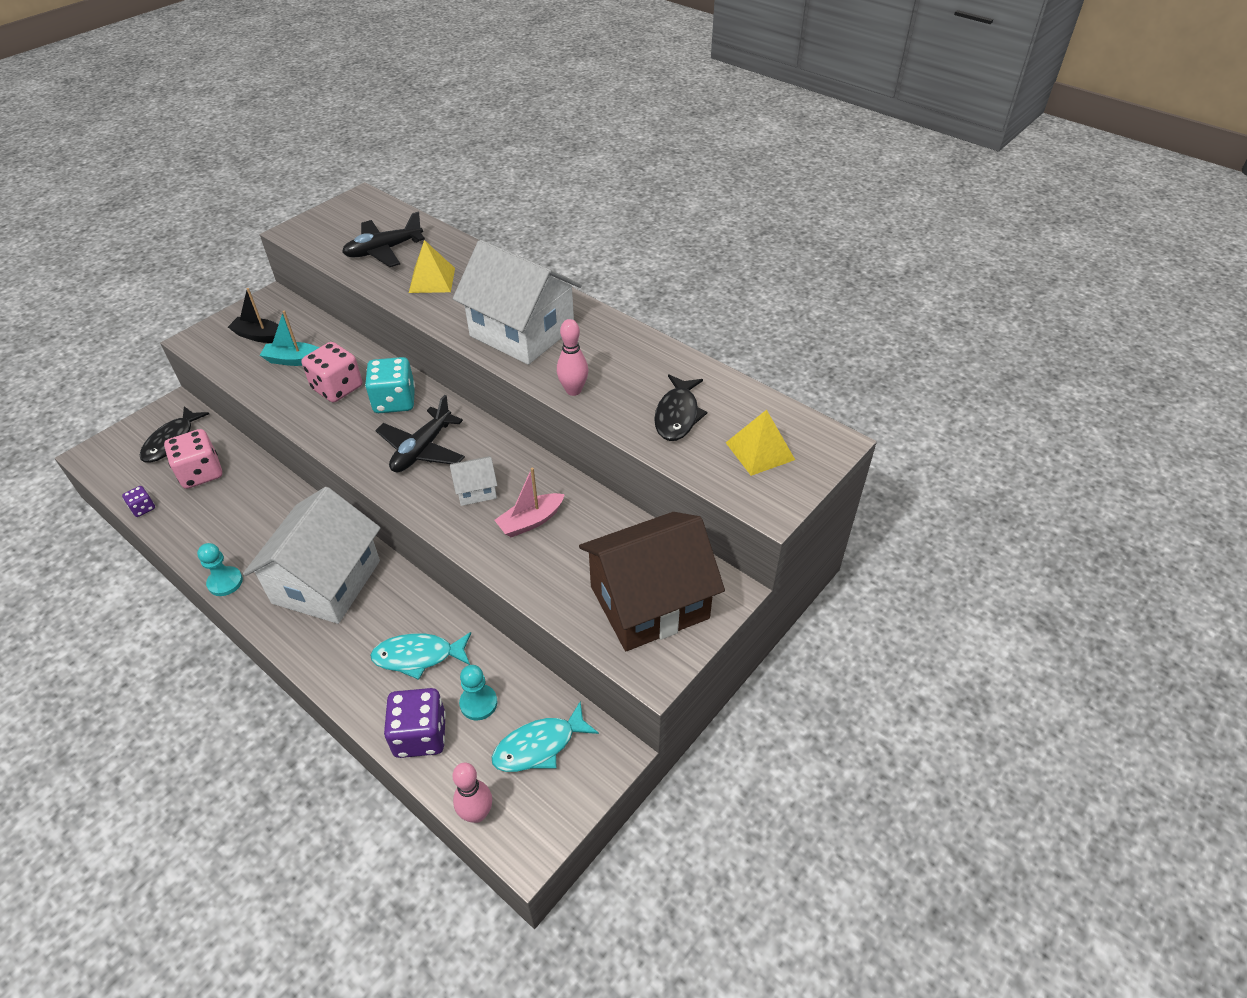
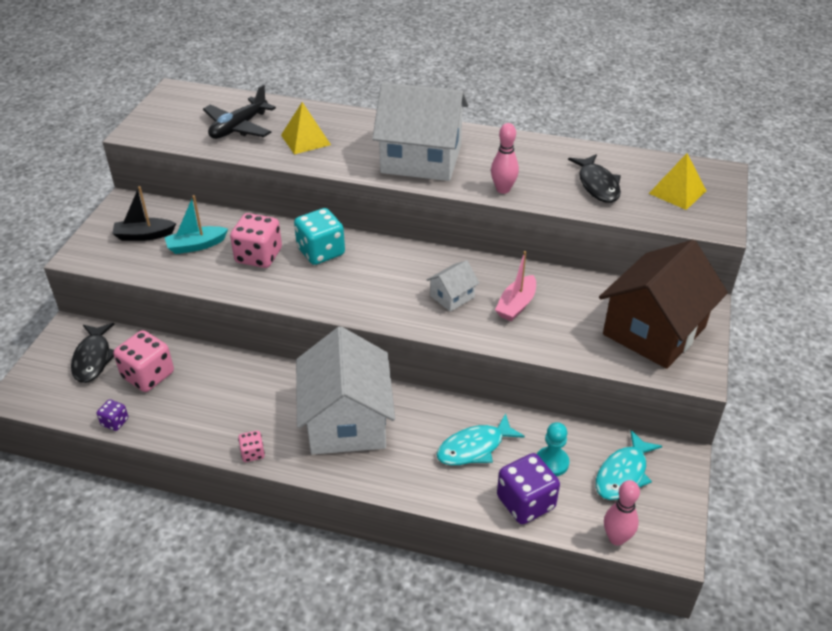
camera: 25 degrees left, 5 degrees down
(225, 582) = (252, 453): turquoise pawn -> pink dice
(422, 449) = (379, 281): black plane -> none

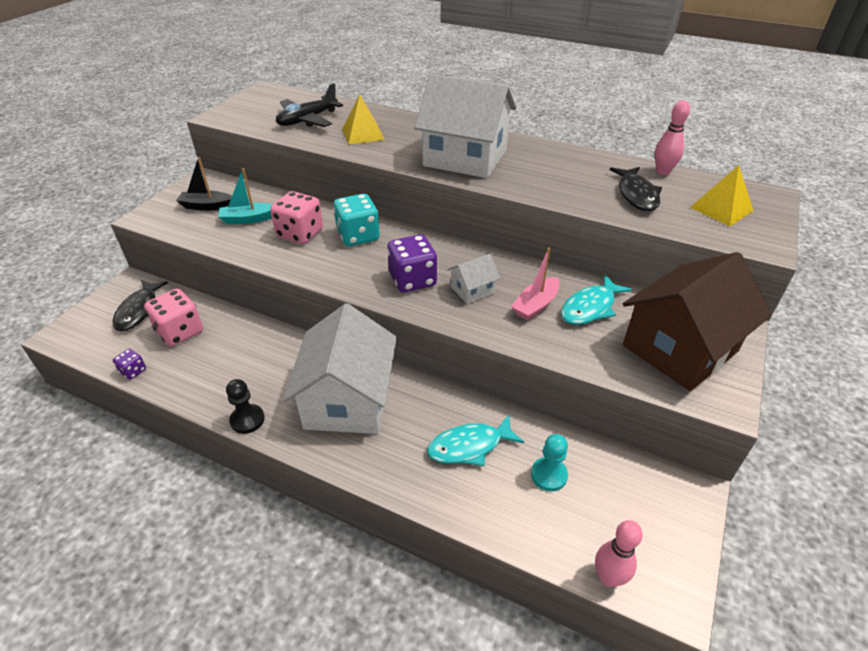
camera: 10 degrees right, 0 degrees up
(252, 453) = (247, 420): pink dice -> black pawn
(503, 189) = (538, 190): pink bowling pin -> pink bowling pin (663, 172)
(525, 502) = (512, 517): purple dice -> purple dice (412, 280)
(623, 474) = (626, 500): turquoise fish -> turquoise fish (590, 307)

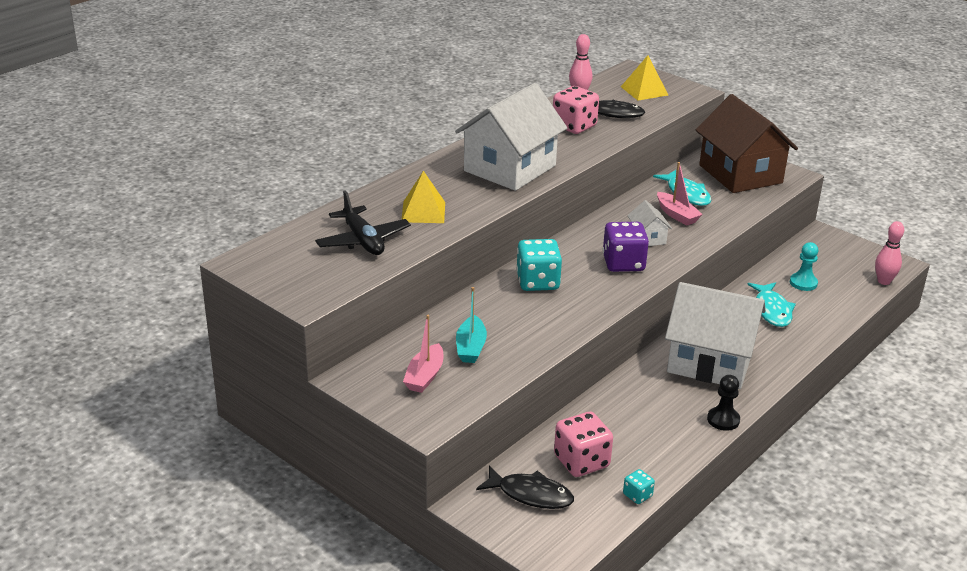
camera: 75 degrees left, 10 degrees down
(133, 371) = (637, 495): purple dice -> turquoise dice
(207, 206) = (425, 376): black boat -> pink boat
(300, 233) = (517, 316): pink dice -> pink dice (574, 126)

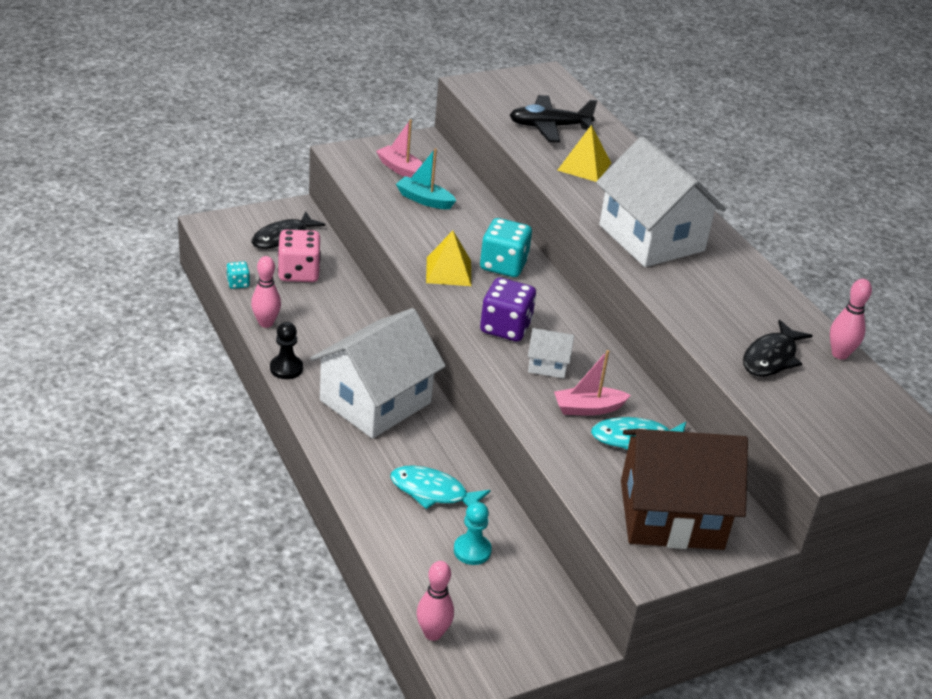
camera: 110 degrees right, 5 degrees up
(574, 126) = (742, 315): pink dice -> none
(644, 91) = (839, 415): yellow pyramid -> yellow pyramid (448, 271)
(677, 454) = (266, 323): none -> pink bowling pin

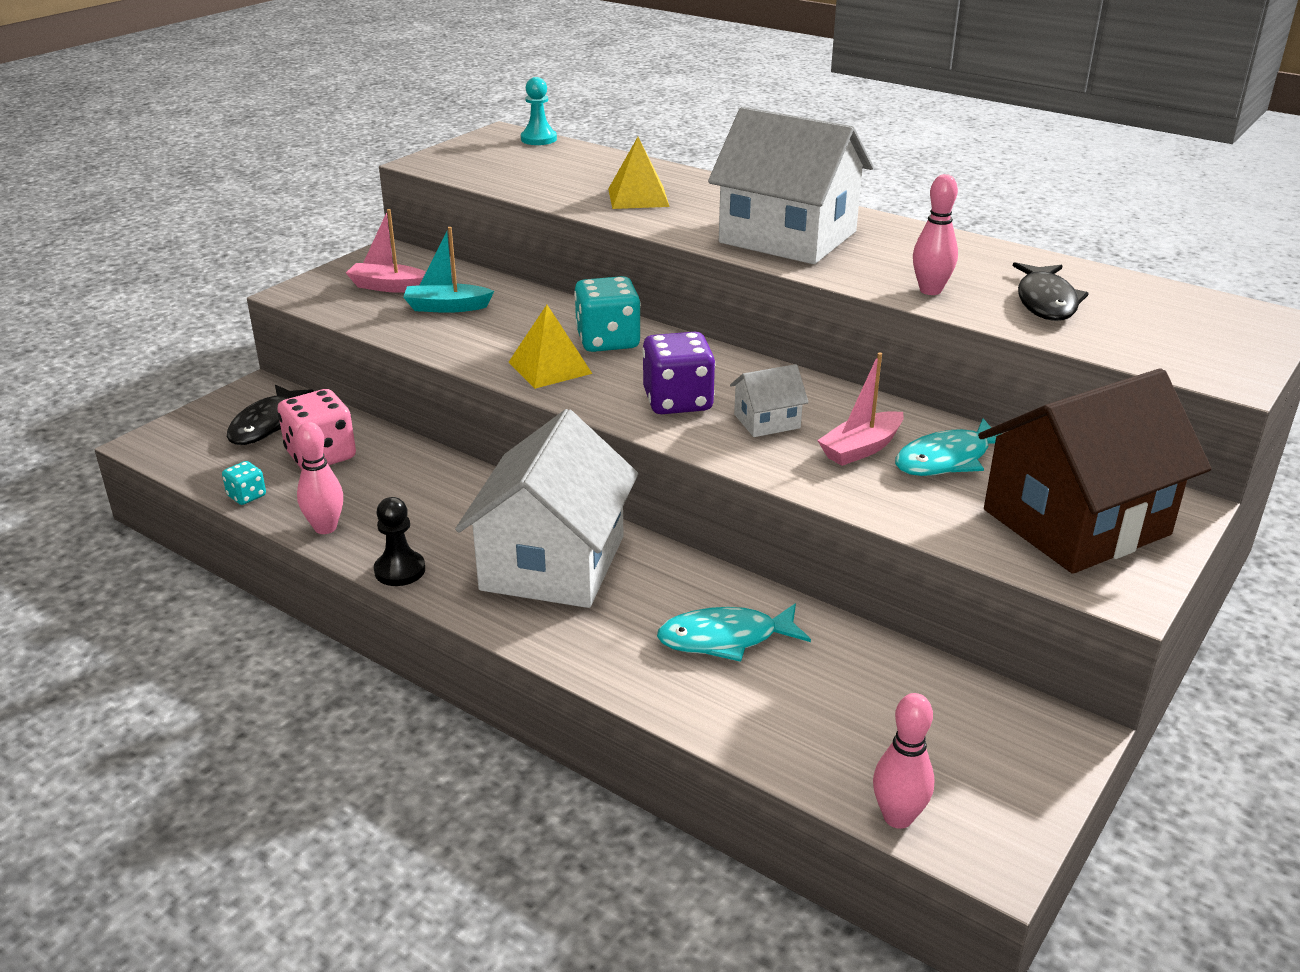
camera: 25 degrees left, 5 degrees down
(472, 550) = (840, 687): turquoise pawn -> turquoise pawn (538, 139)
(549, 127) = (558, 175): black plane -> none
(839, 354) = (1102, 276): pink bowling pin -> pink bowling pin (930, 290)

